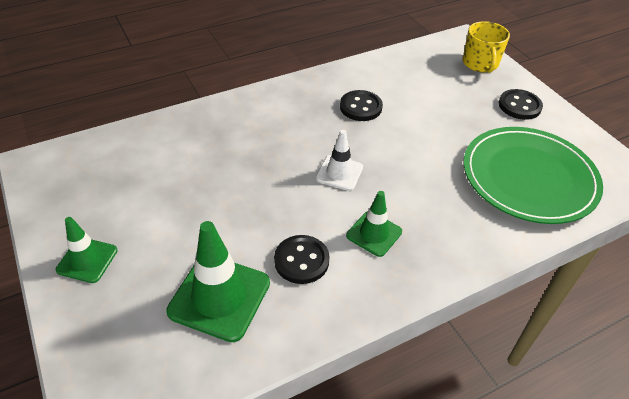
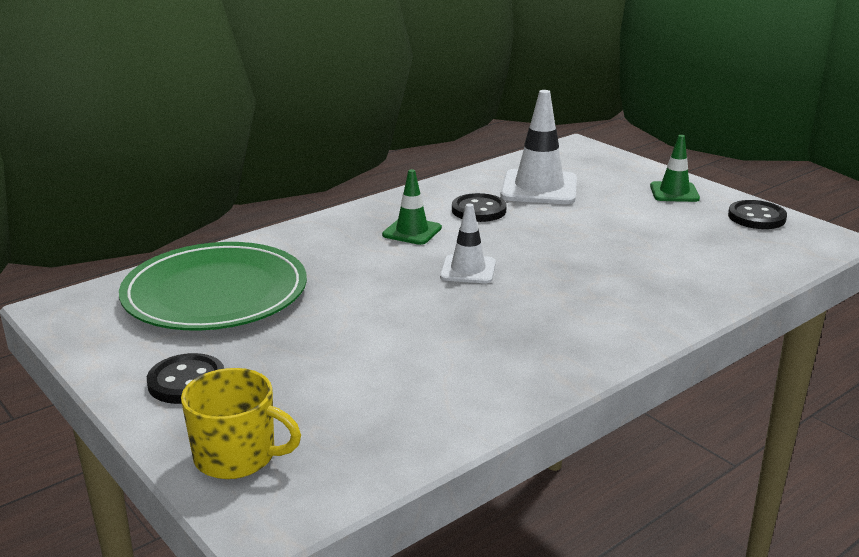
camera: 170 degrees right, 20 degrees down
(219, 297) = (539, 188): green traffic cone -> white traffic cone
(360, 107) = (465, 344): black button -> black button (756, 217)
(480, 63) = (237, 456): yellow mug -> yellow mug turned 120 degrees clockwise

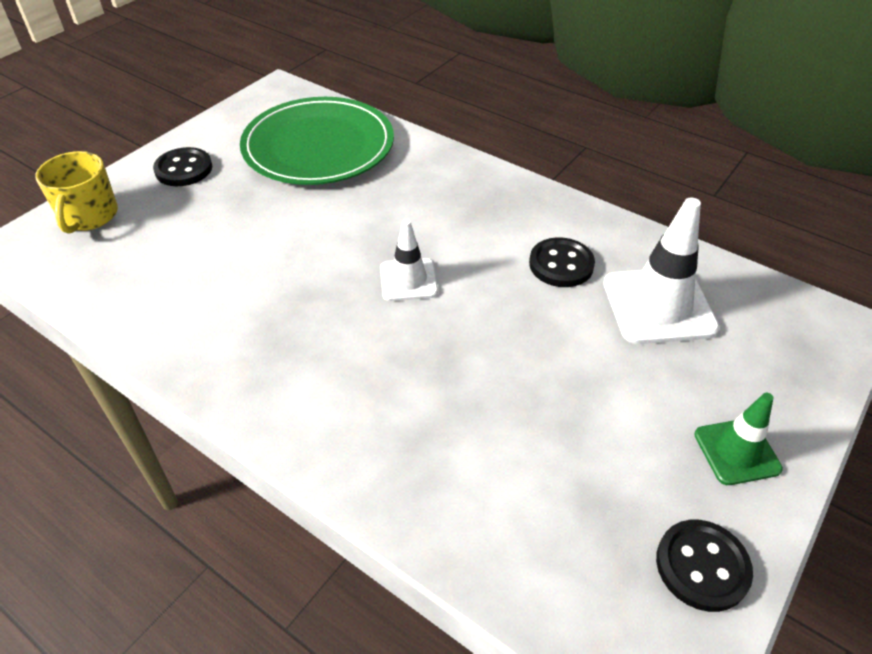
camera: 75 degrees right, 20 degrees up
(412, 231) = (481, 226): green traffic cone -> none

